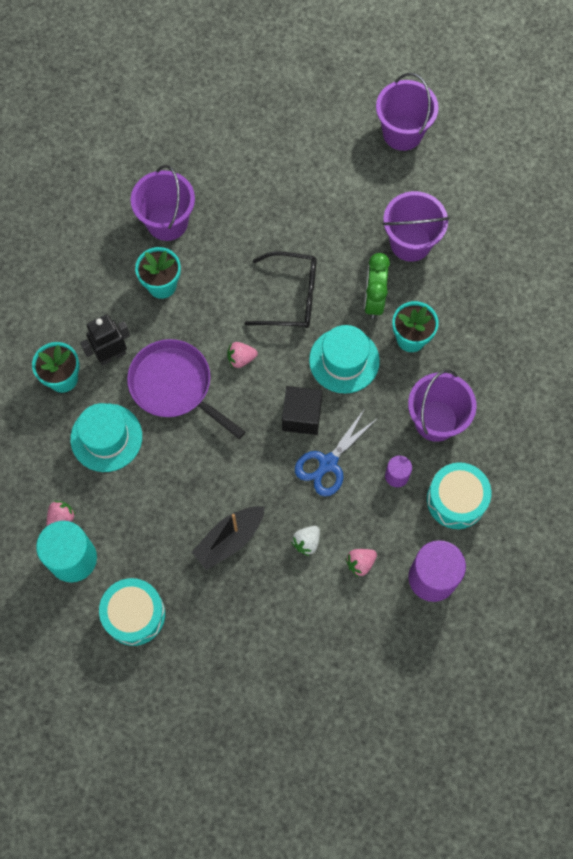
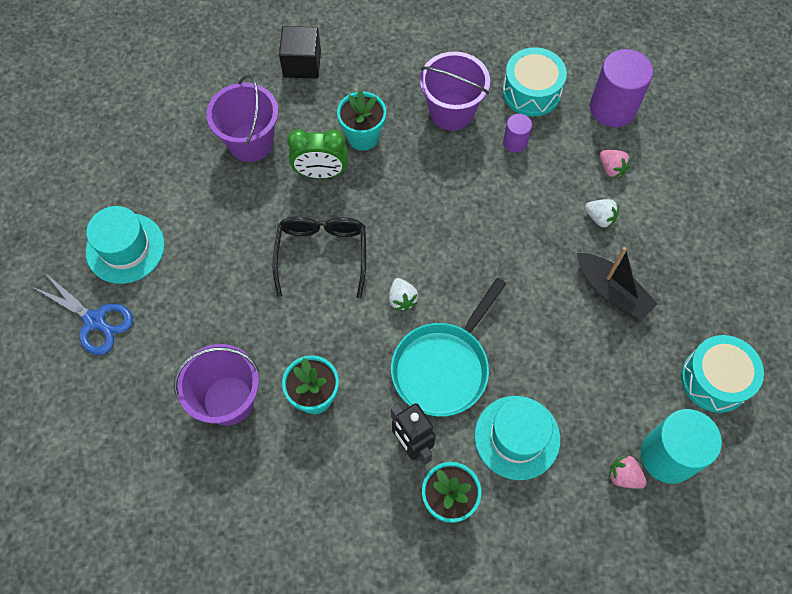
camera: 95 degrees left, 5 degrees down
(175, 386) = (443, 366): purple pan -> turquoise pan
(241, 358) = (402, 299): pink strawberry -> white strawberry
(301, 416) = (463, 233): black cube -> black cube (302, 64)
(327, 464) = (512, 204): blue scissors -> blue scissors (95, 321)
(344, 360) = (394, 197): turquoise hat -> turquoise hat (125, 248)
(402, 133) = (112, 156): purple bucket -> none

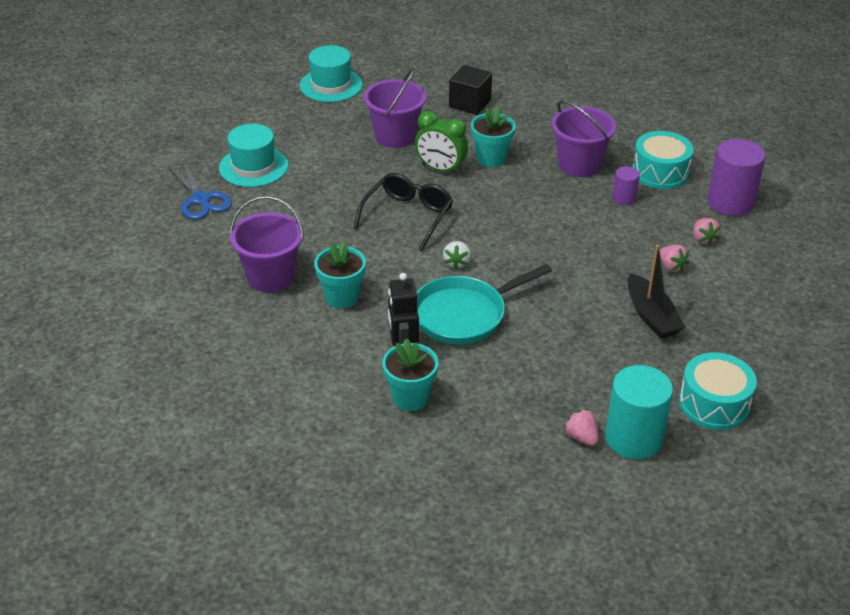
camera: 25 degrees right, 25 degrees down
(517, 437) = (499, 379): turquoise hat -> turquoise hat (331, 85)
(600, 218) = (671, 267): white strawberry -> pink strawberry

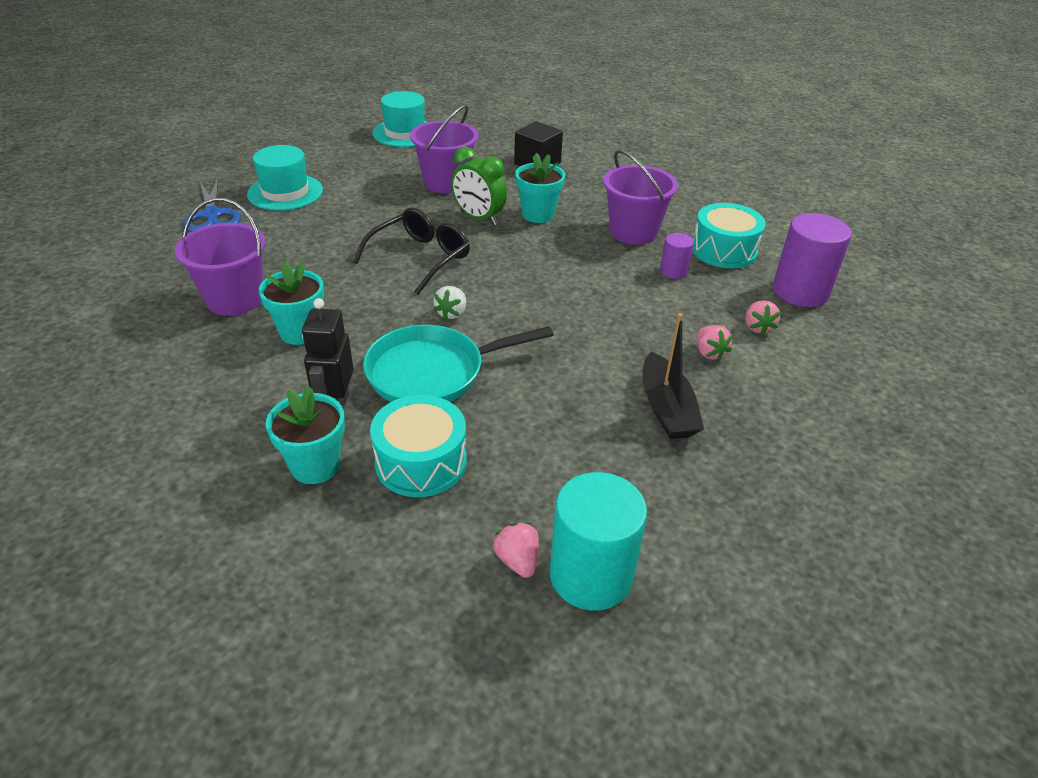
camera: 10 degrees right, 0 degrees up
(714, 404) = (721, 542): turquoise drum -> turquoise drum (421, 462)

